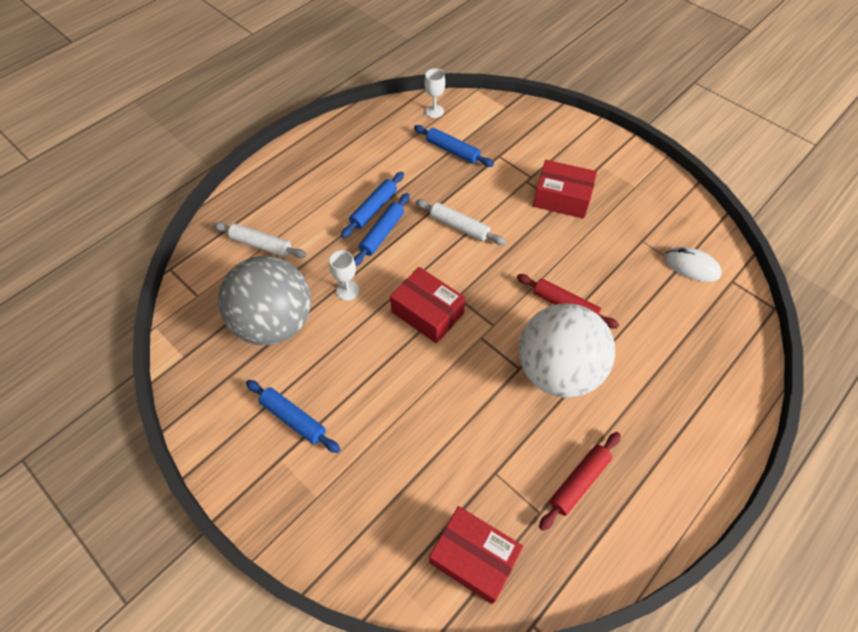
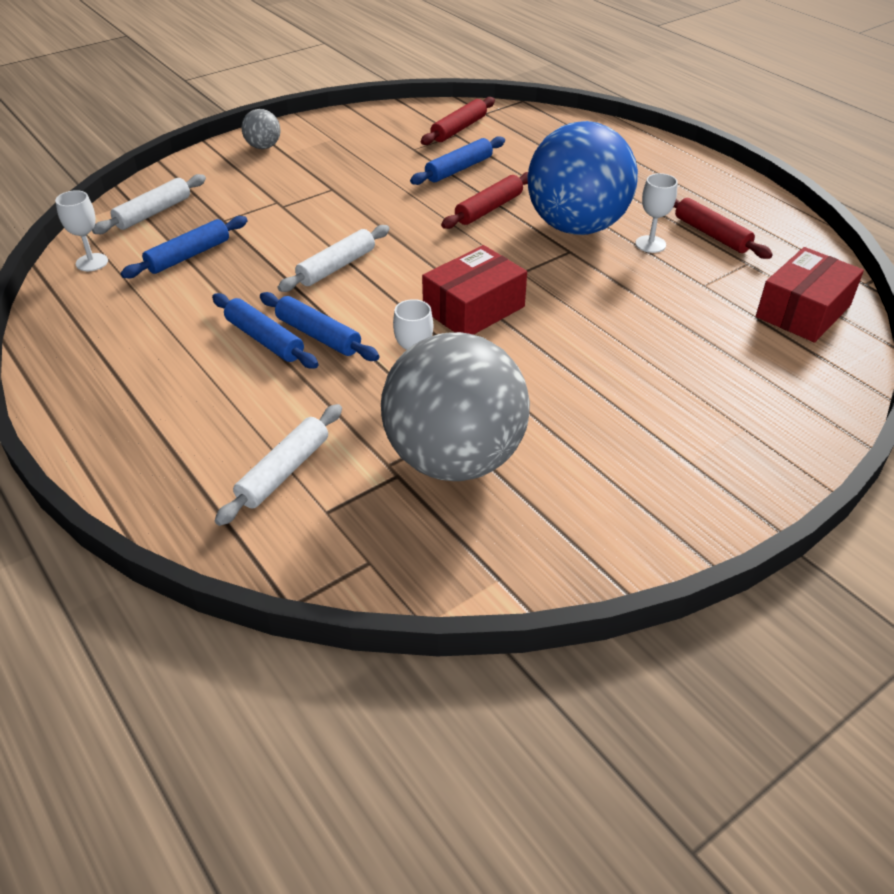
camera: 80 degrees left, 15 degrees down
(293, 418) = (626, 445): blue rolling pin -> blue rolling pin (458, 169)
(496, 120) = (153, 213): none -> white rolling pin
(547, 429) = (650, 244): none -> white goblet
(557, 370) = (576, 227): white ball -> blue ball
(561, 198) = (325, 186): red box -> none
(604, 151) = (263, 147): none -> grey ball
(691, 266) = (459, 129): white mouse -> red rolling pin

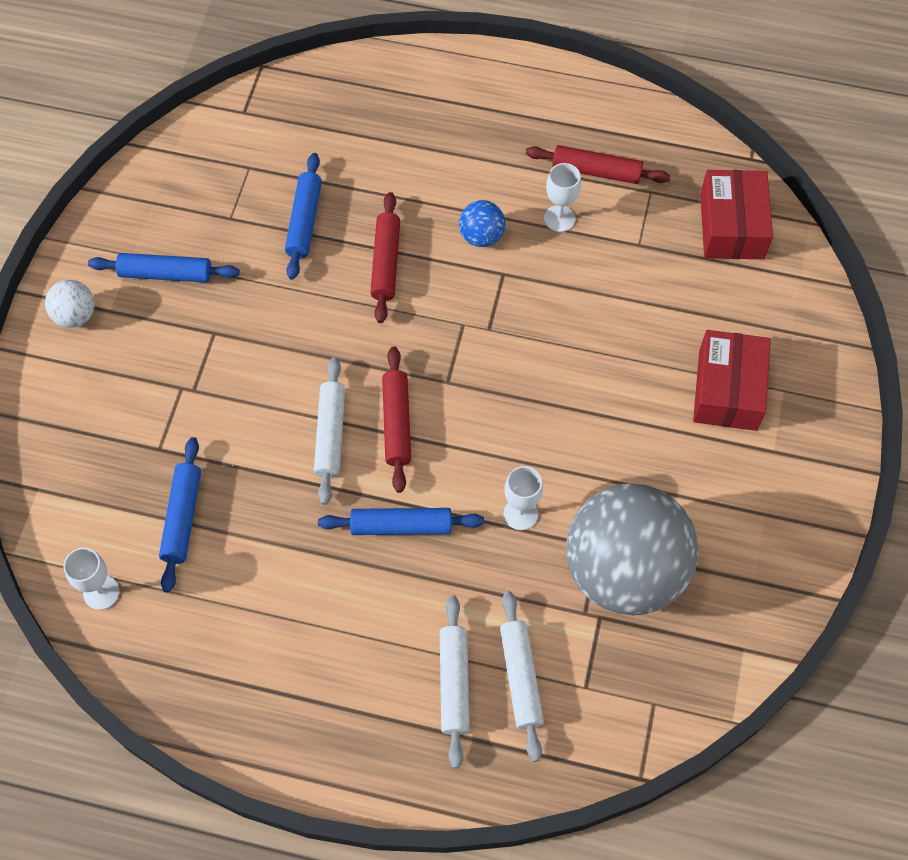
camera: 40 degrees left, 20 degrees up
(153, 213) = (78, 487): white rolling pin -> white rolling pin (454, 683)
(263, 147) = (75, 315): grey ball -> white ball
(265, 339) = (363, 563): blue rolling pin -> blue rolling pin (166, 274)
(459, 129) = (244, 156): red rolling pin -> red rolling pin (397, 423)
(473, 308) = (492, 402): red box -> red box (727, 390)
(576, 227) = (481, 236): blue ball -> blue ball, size x0.41

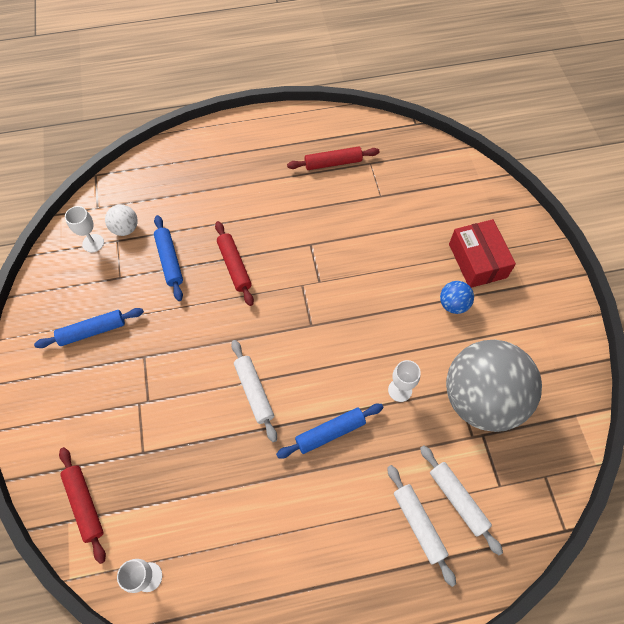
camera: 25 degrees left, 0 degrees up
(75, 315) = (41, 385): white ball -> white ball (125, 229)
(182, 518) = (181, 494): blue rolling pin -> none
(397, 423) = (293, 365): red rolling pin -> red rolling pin (85, 504)
(481, 236) = (285, 227): blue ball -> blue ball (453, 304)
(559, 218) = (326, 198): white goblet -> white goblet (93, 243)
(731, 226) = (426, 165): red box -> none

